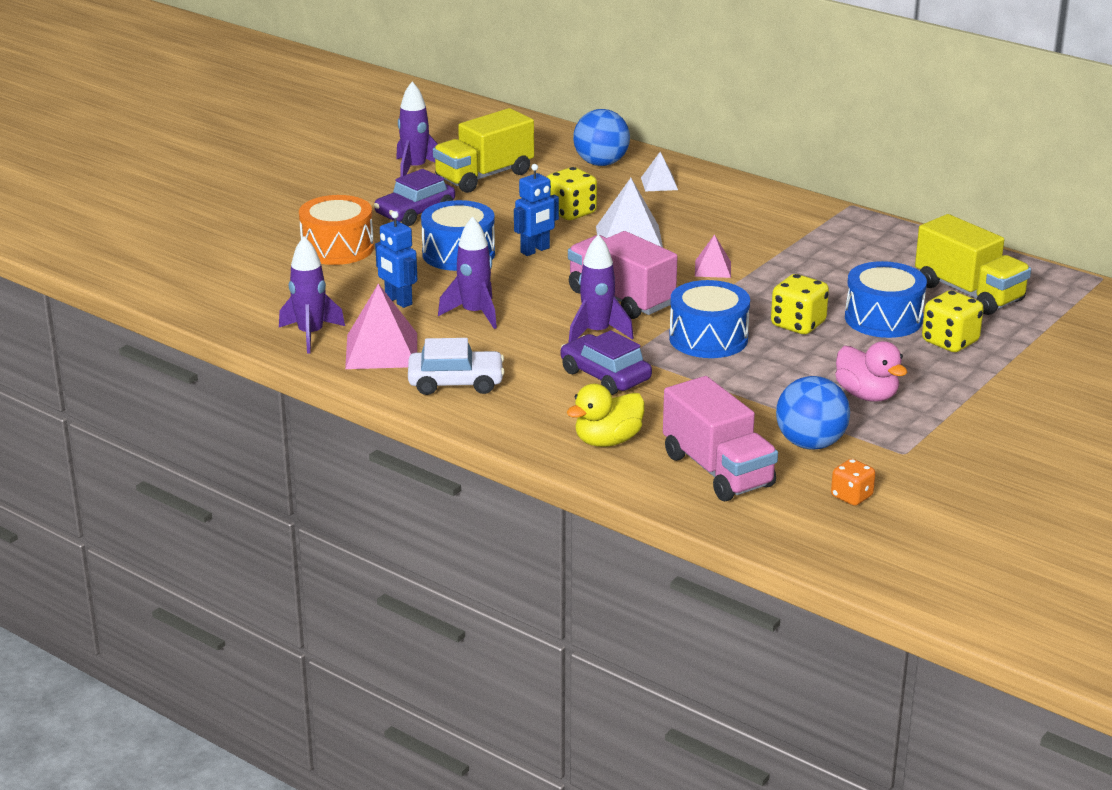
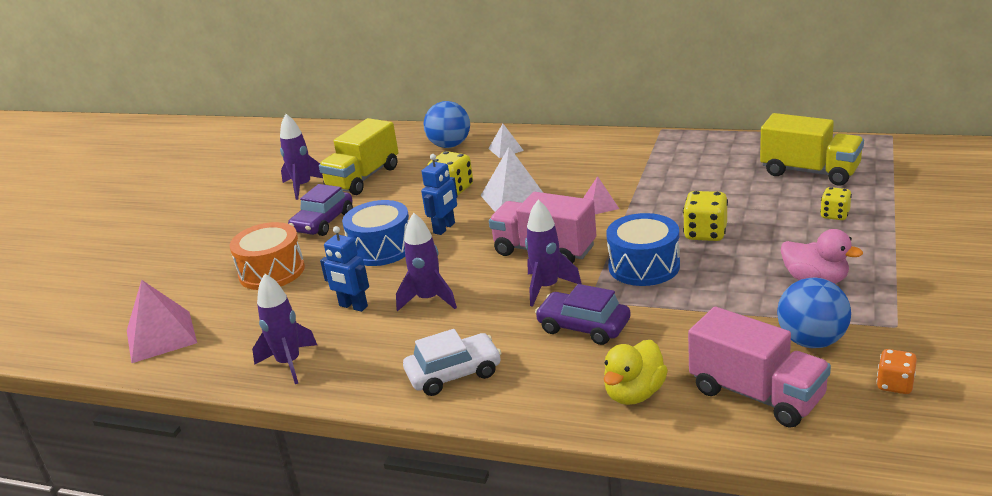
camera: 15 degrees left, 0 degrees up
(381, 350) = (365, 360): pink pyramid -> pink pyramid (161, 336)
(883, 319) = (766, 210): blue drum -> none
(950, 342) = (835, 215): yellow dice -> yellow dice, size x0.65

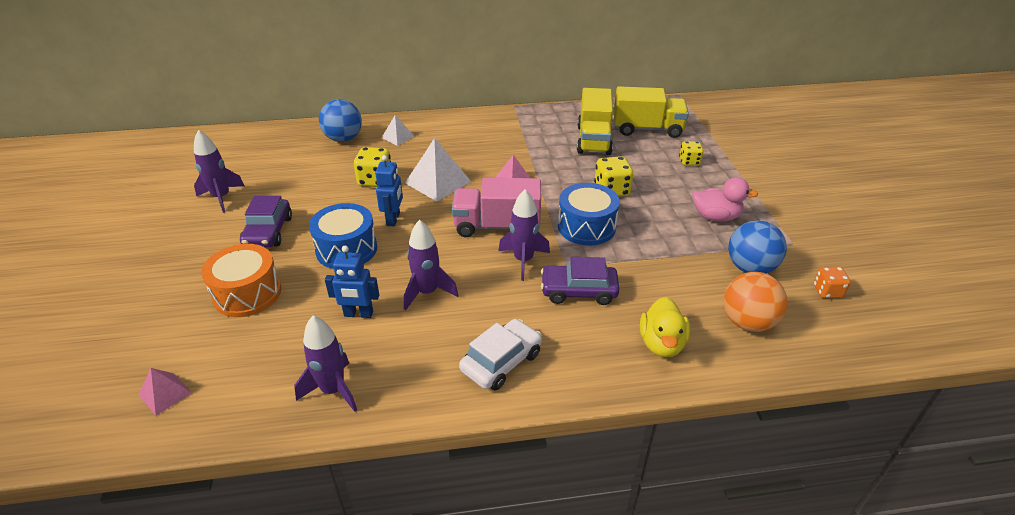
camera: 30 degrees left, 10 degrees up
(161, 336) = (165, 393): pink pyramid -> pink pyramid, size x0.55
(363, 178) = (280, 181): yellow truck -> yellow truck (593, 140)
(756, 395) = (747, 322): pink truck -> orange ball

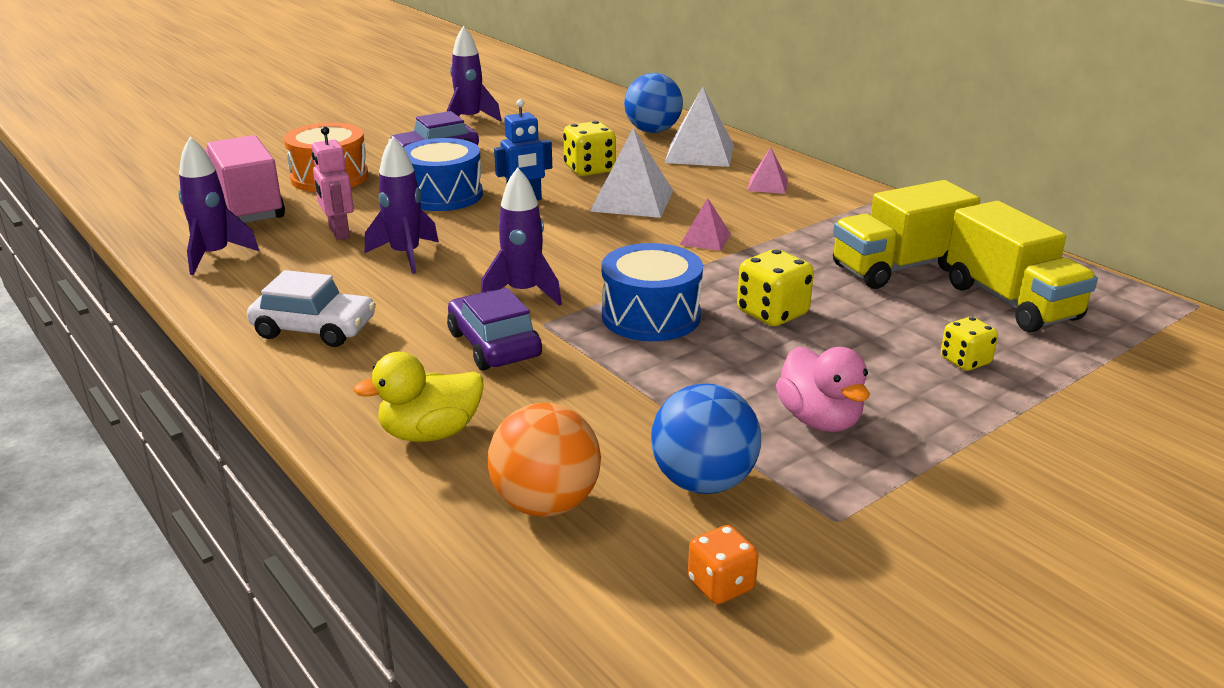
camera: 60 degrees right, 10 degrees down
(165, 393) = (172, 192): pink pyramid -> pink pyramid (767, 185)
(358, 314) = (338, 233): blue robot -> pink robot
(397, 137) = (700, 153): white pyramid -> white pyramid, size x1.82
(497, 226) = (579, 258): pink truck -> pink truck (247, 207)

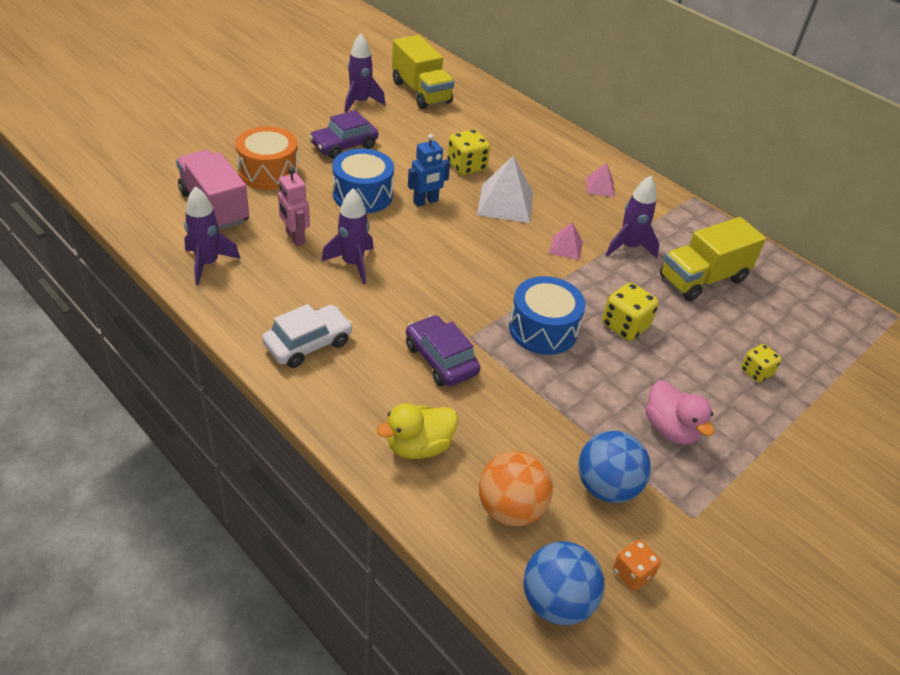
camera: 10 degrees left, 15 degrees up
(314, 329) = (308, 343): white car -> white car turned 45 degrees counterclockwise
(523, 293) = (448, 305): purple rocket -> purple rocket (628, 247)
(653, 131) = (504, 121): blue ball -> blue ball (556, 601)
(700, 153) = (544, 149): white pyramid -> none
(1011, 302) = (779, 314): yellow truck -> yellow truck (421, 92)

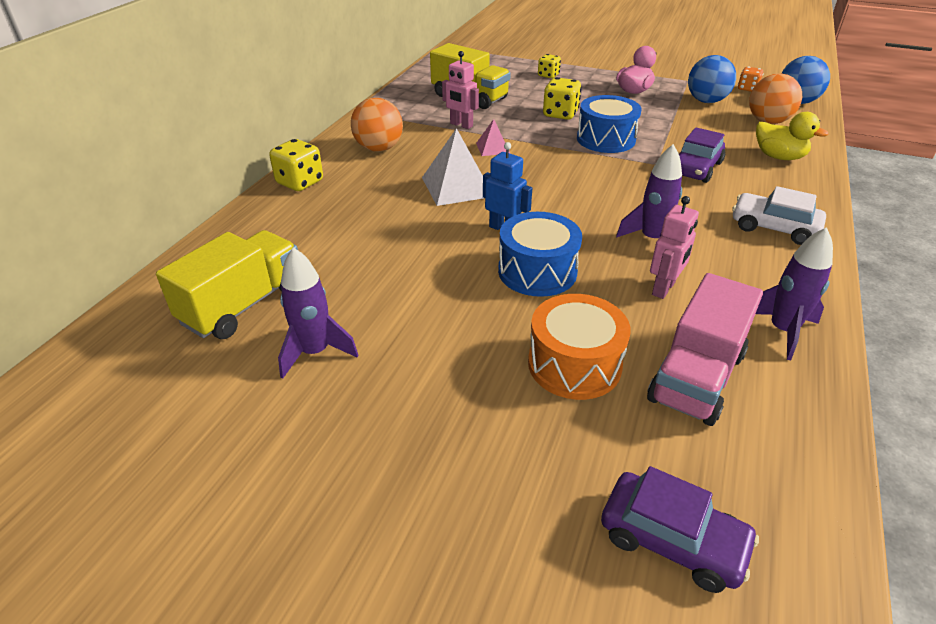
camera: 110 degrees left, 5 degrees down
(344, 145) = (447, 323): purple car -> purple car (672, 540)
(466, 166) = (411, 222): yellow dice -> yellow dice (300, 182)
(600, 187) = (379, 149): pink pyramid -> orange ball
(628, 247) = (461, 125): purple rocket -> pink robot

